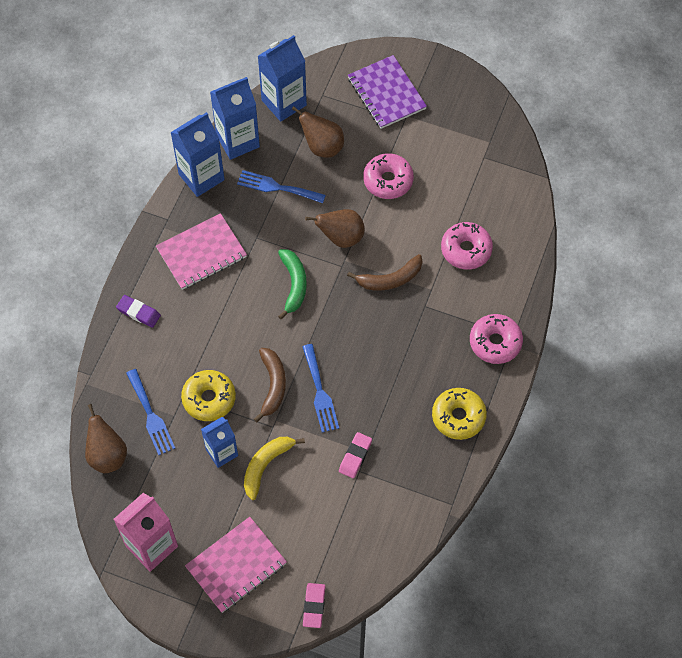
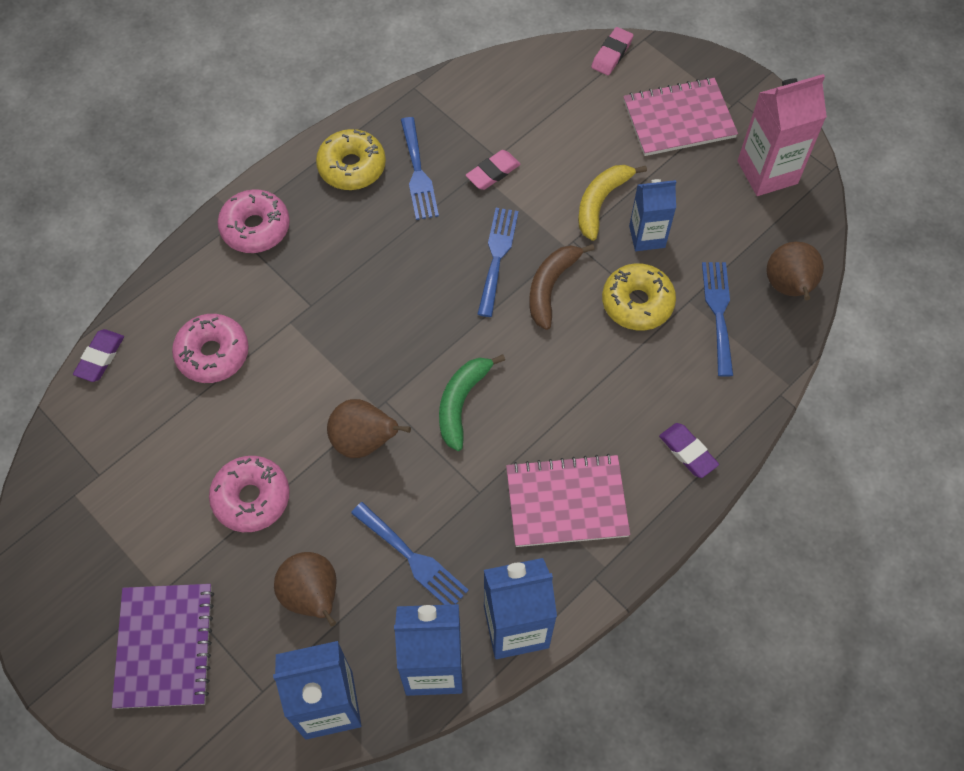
camera: 155 degrees left, 0 degrees up
(266, 465) = (601, 203): yellow banana -> yellow banana turned 150 degrees clockwise
(390, 279) = (333, 357): brown banana -> none
(408, 432) = (418, 173): none -> blue fork
(533, 219) = (100, 357): none -> purple eraser

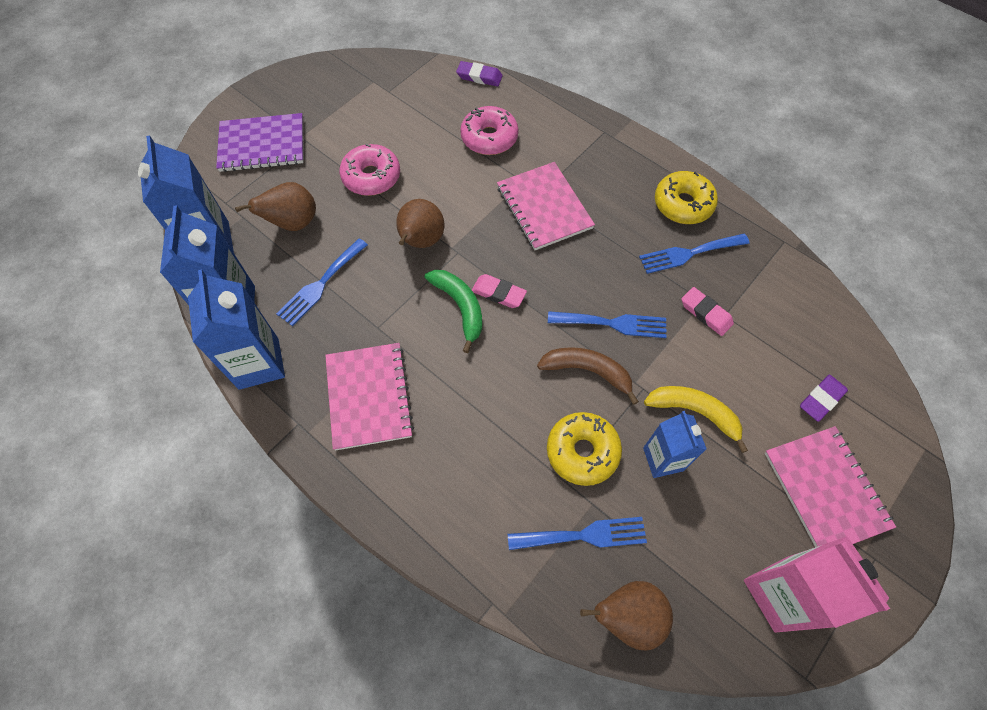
camera: 85 degrees right, 0 degrees up
(255, 228) = (606, 148): pink donut -> none
(334, 304) = (544, 207): none -> pink notebook
(461, 403) = (460, 307): green banana -> green banana turned 45 degrees clockwise
(612, 54) = (891, 415): pink eraser -> pink eraser (498, 293)
(687, 452) = (421, 504): purple eraser -> purple eraser (821, 399)

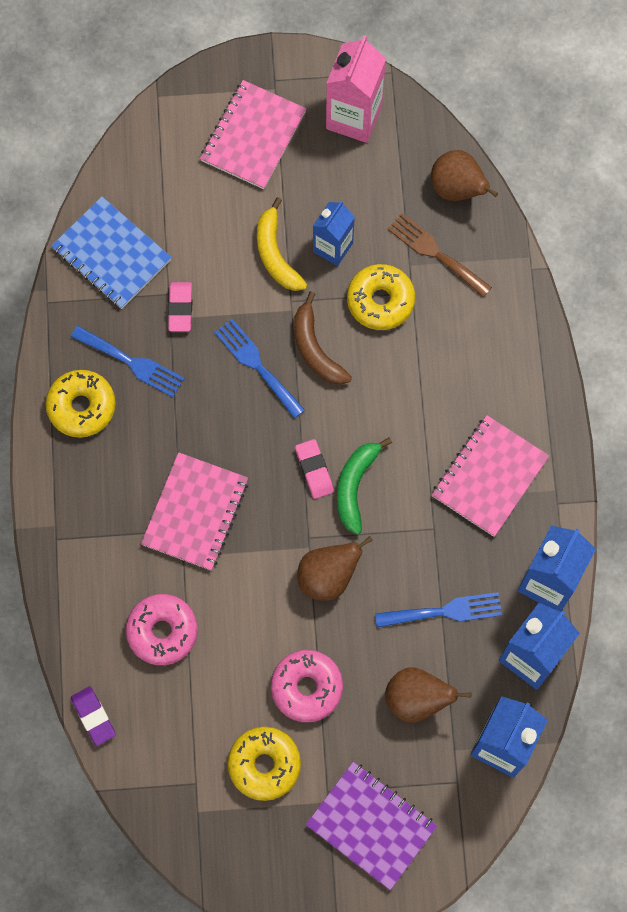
camera: 135 degrees left, 10 degrees up
(357, 125) = (264, 764): none -> yellow donut
(584, 535) = (435, 253): blue fork -> brown fork
(792, 306) = (112, 254): none -> blue notebook
(821, 399) = (181, 182): purple eraser -> none

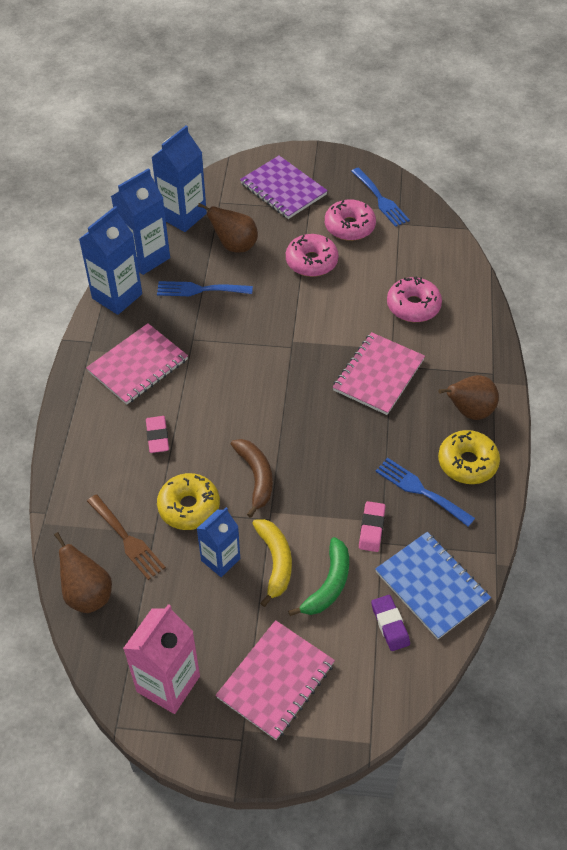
camera: 170 degrees left, 20 degrees down
(93, 716) = (468, 266): purple eraser -> purple eraser (390, 624)
(256, 365) = (310, 472): blue fork -> blue fork (381, 199)
(264, 764) = (349, 226): yellow donut -> pink donut
(314, 470) = (277, 389): pink eraser -> pink eraser (157, 436)
(328, 576) = (281, 321): brown pear -> brown pear (469, 411)
(355, 486) = (246, 374): green banana -> green banana (328, 584)

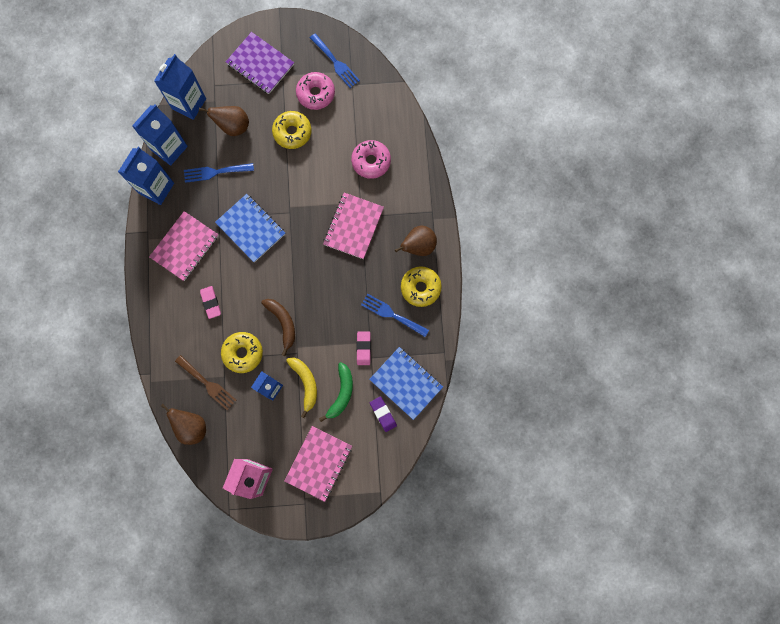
camera: 10 degrees left, 25 degrees up
(234, 358) = (251, 228): none -> blue notebook
(311, 261) = (292, 132): pink donut -> yellow donut

